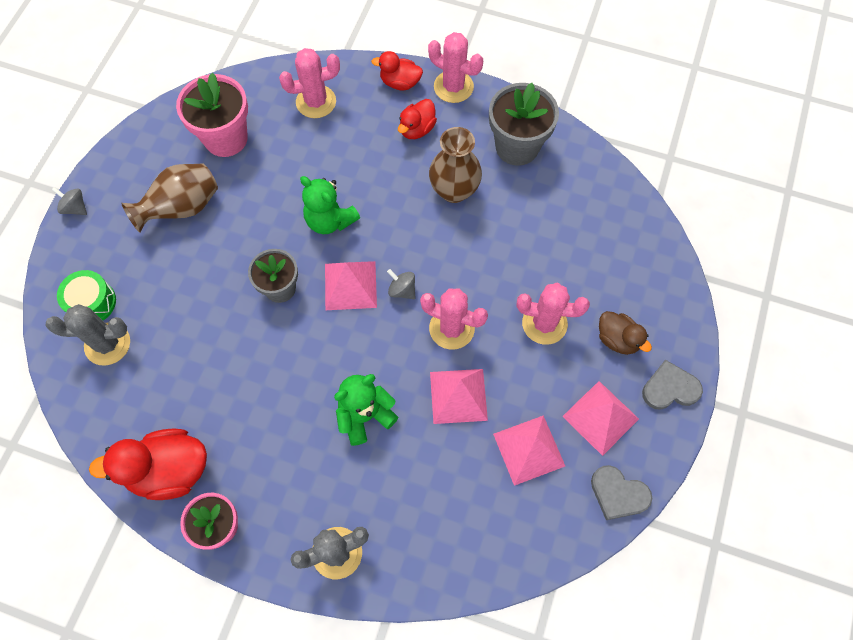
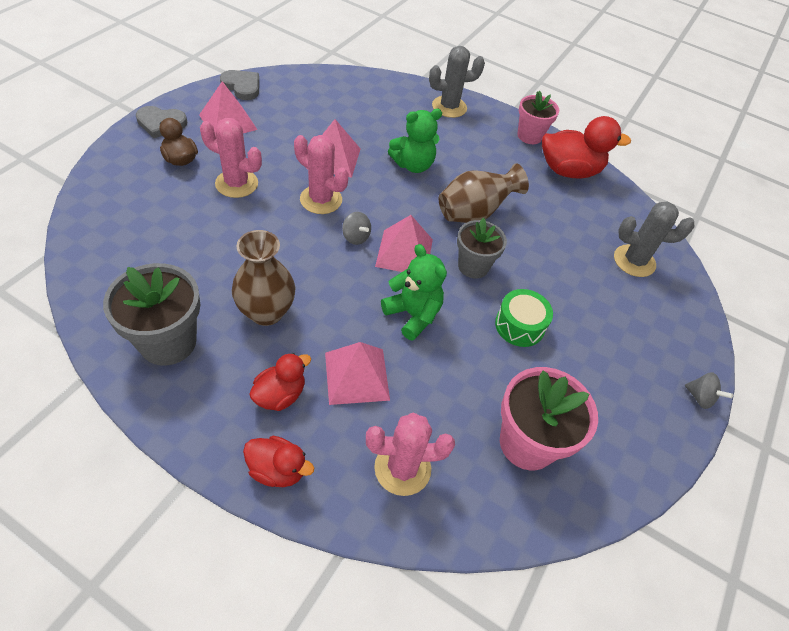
camera: 175 degrees left, 15 degrees down
(92, 302) = (656, 297): green drum -> green drum (519, 325)
(182, 208) = (576, 367): brown vase -> brown vase (474, 213)
(453, 87) = (206, 444): pink cactus -> none
(529, 450) = (293, 119): pink pyramid -> pink pyramid (356, 376)

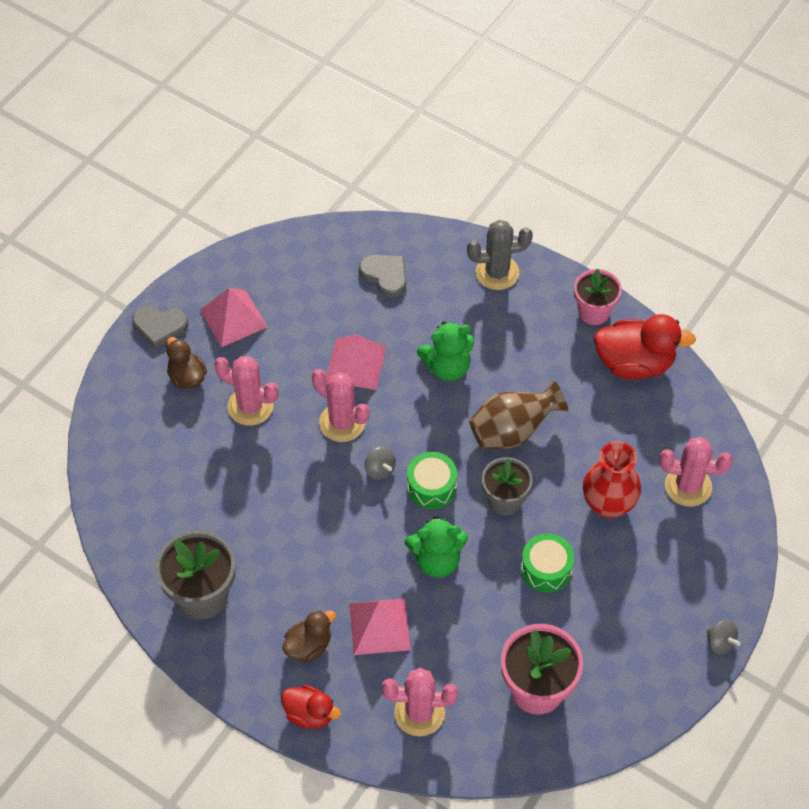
camera: 10 degrees right, 5 degrees up
(242, 86) = (245, 260): grey heart -> grey heart (385, 275)
(266, 312) = (291, 561): brown vase -> none
(280, 395) = (309, 646): red duck -> brown duck
(404, 252) = (431, 487): pink pyramid -> green drum
(413, 315) = (436, 560): green teddy bear -> green teddy bear turned 120 degrees clockwise
(567, 272) = (608, 504): none -> red vase
(634, 261) = (688, 486): grey cactus -> pink cactus

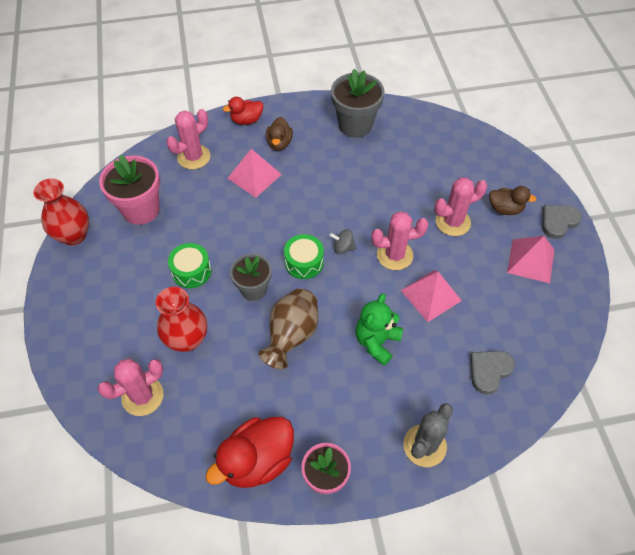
camera: 135 degrees right, 0 degrees up
(385, 275) = (489, 371): grey heart -> grey heart turned 135 degrees clockwise
(436, 560) = (259, 227): green teddy bear -> none
(633, 717) = (74, 235): none -> red vase
(720, 643) = (48, 312): grey spinning top -> none

